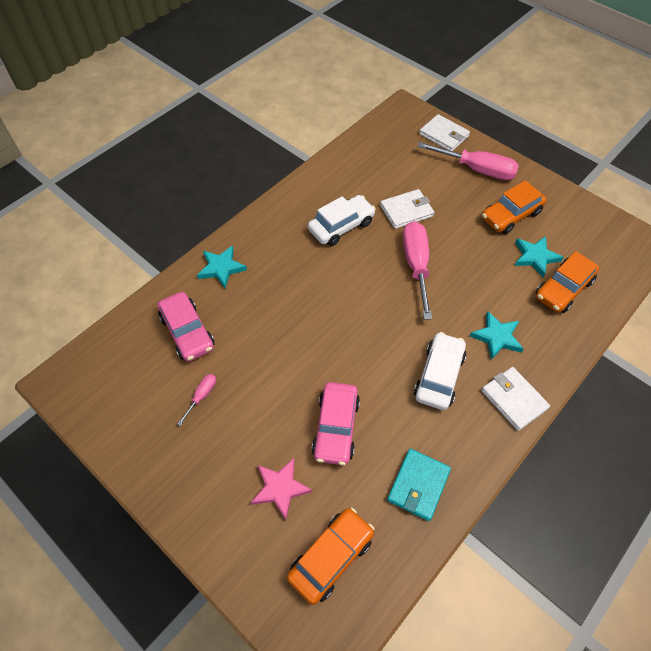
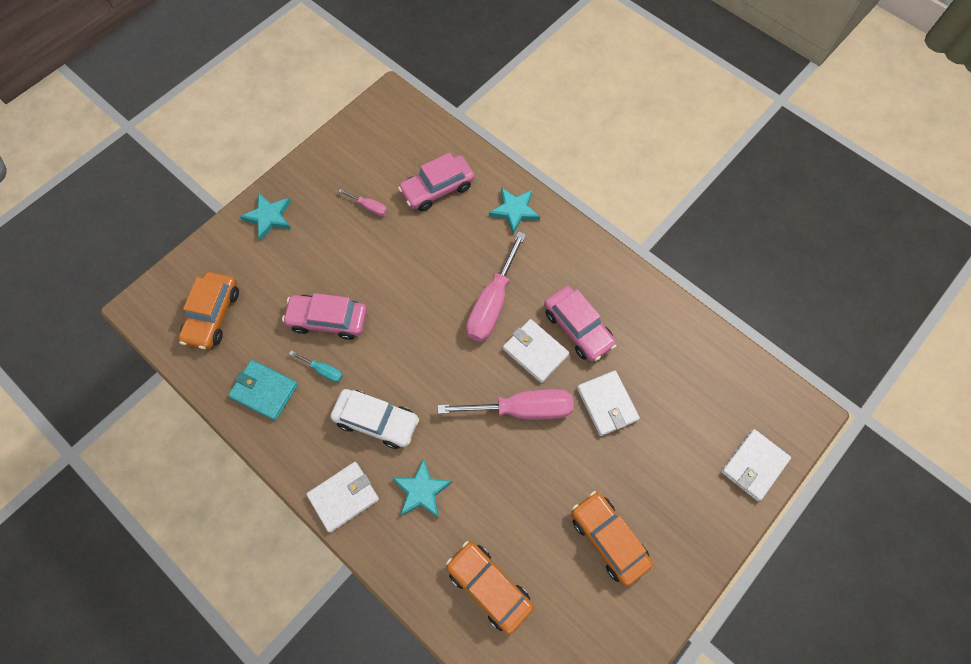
camera: 90 degrees right, 10 degrees up
(280, 488) = (276, 274): pink star -> none
(331, 557) = (213, 315): orange car -> orange car turned 60 degrees clockwise
(341, 226) = (578, 328): white car -> pink car
(364, 255) = (535, 352): none -> white wallet
(392, 428) = (323, 370): none -> turquoise screwdriver
(477, 170) = (689, 504): pink screwdriver -> pink screwdriver (492, 303)
(535, 257) = (538, 559): turquoise star -> turquoise star (269, 217)

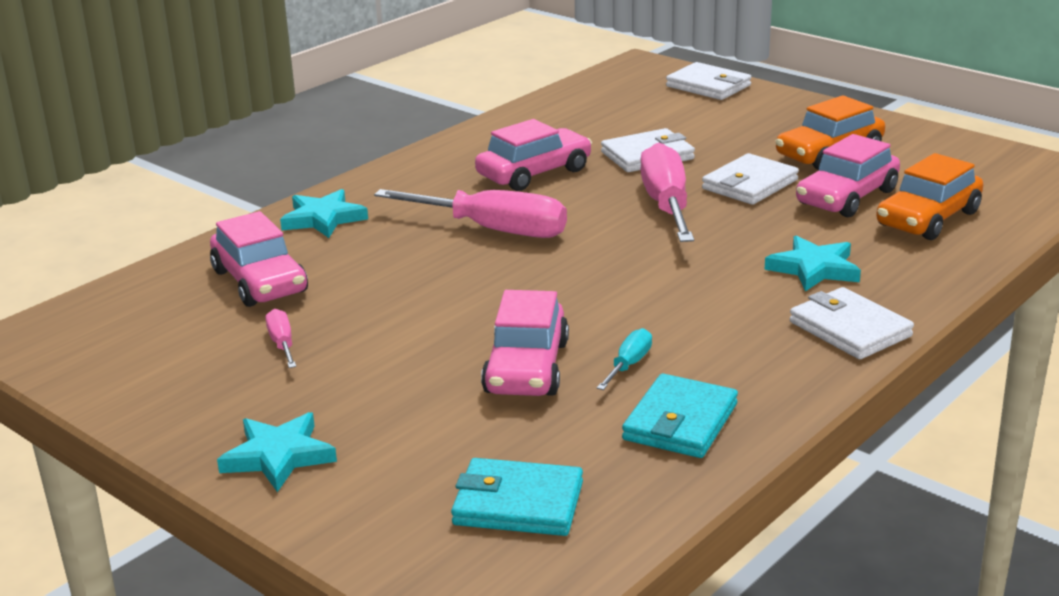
camera: 90 degrees left, 40 degrees down
(213, 315) = (518, 503): orange car -> turquoise wallet
(369, 207) = (282, 344): pink screwdriver -> pink screwdriver turned 45 degrees counterclockwise
(376, 421) = (712, 310): white car -> none
(528, 535) = (847, 197): none -> pink car
(535, 352) = (574, 199): white wallet -> white wallet (750, 184)

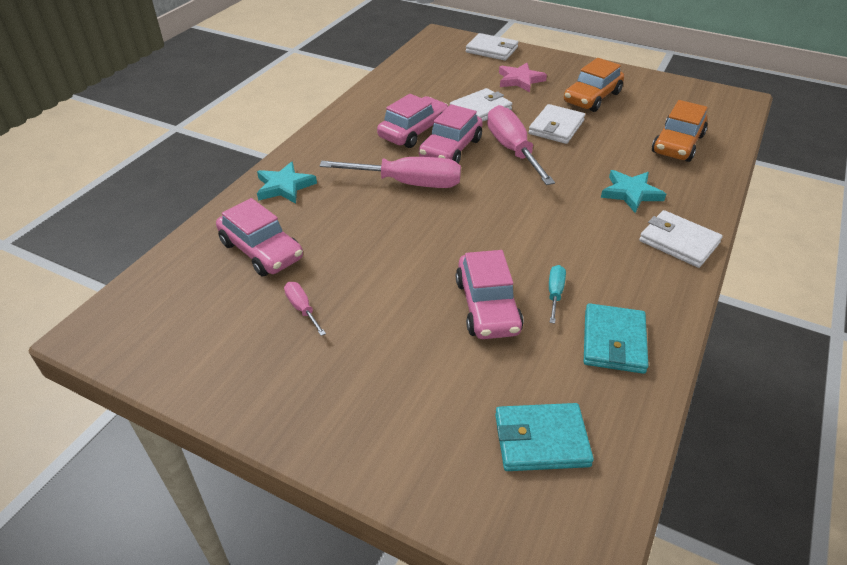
camera: 15 degrees left, 15 degrees up
(278, 456) = (345, 423): turquoise star -> none
(729, 125) = (520, 80): none -> pink star
(847, 197) = (620, 132): pink car -> pink car (451, 149)

